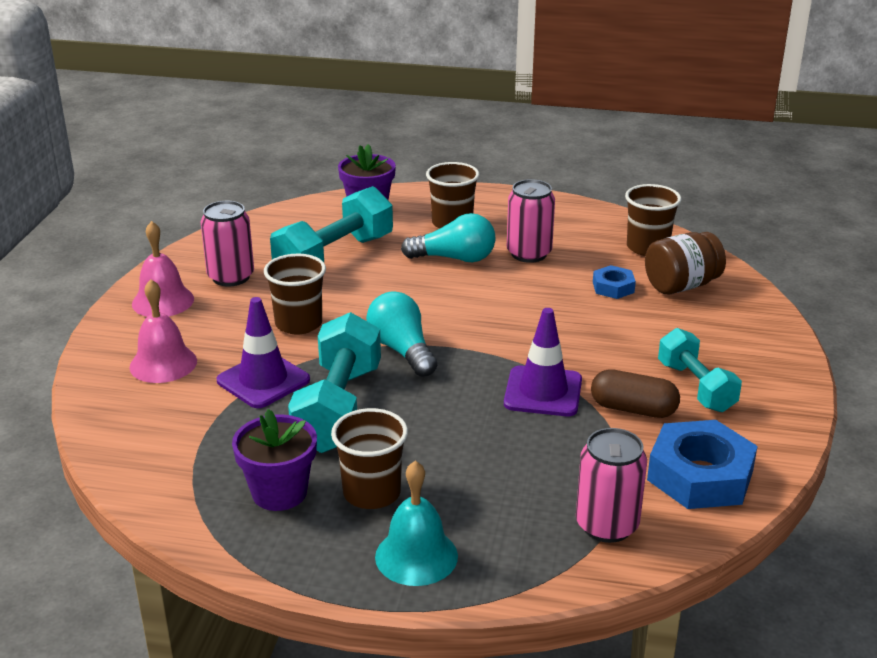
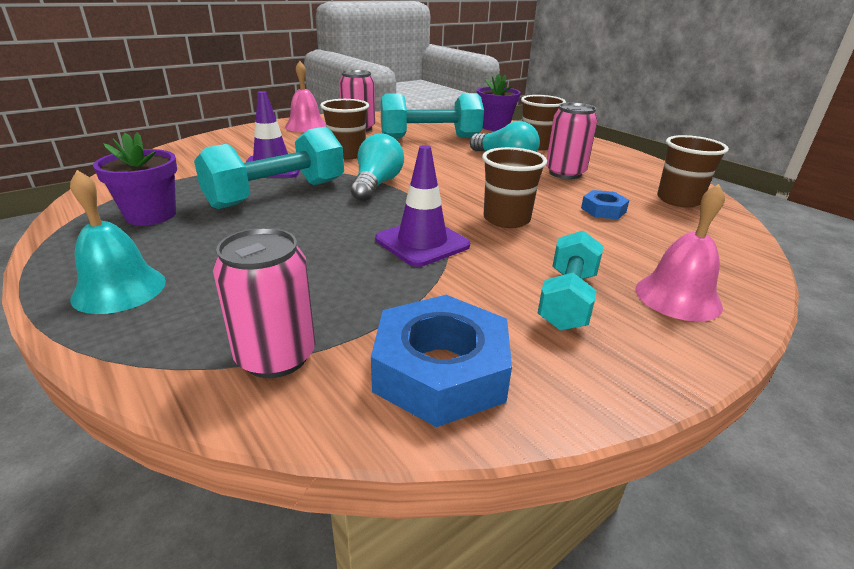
camera: 40 degrees right, 0 degrees up
(163, 364) = (247, 145): pink bell -> pink bell (678, 297)
(372, 493) = (189, 240): brown cup -> brown cup (506, 219)
(633, 409) = (475, 286): brown capsule -> none
(681, 285) = (674, 230): brown jar -> none

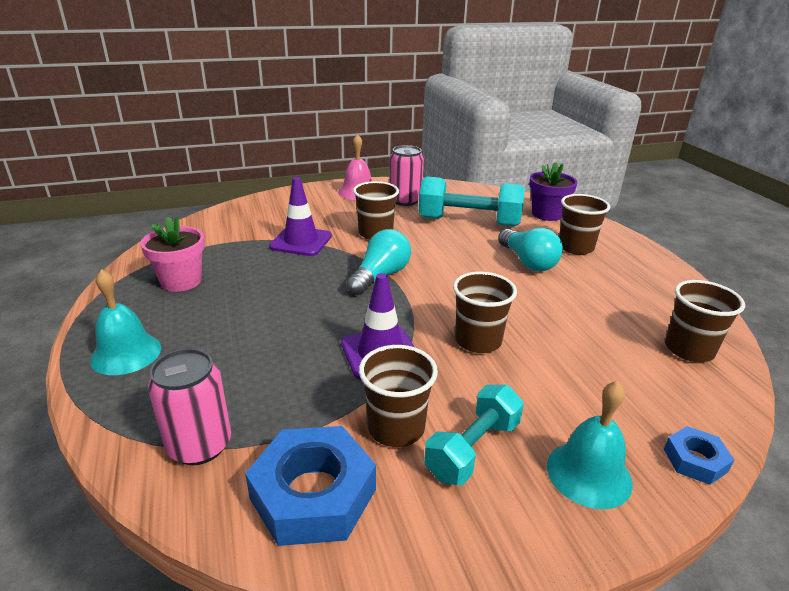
camera: 20 degrees right, 0 degrees up
(151, 215) = (181, 281): purple flower pot -> pink flower pot
(277, 194) = (289, 274): turquoise dumbbell -> none
(483, 297) = (396, 428): none -> brown cup
(565, 173) = (581, 290): pink can -> none
(603, 210) = (589, 347): blue nut -> blue nut (695, 460)
(678, 297) = (589, 473): pink bell -> turquoise bell

